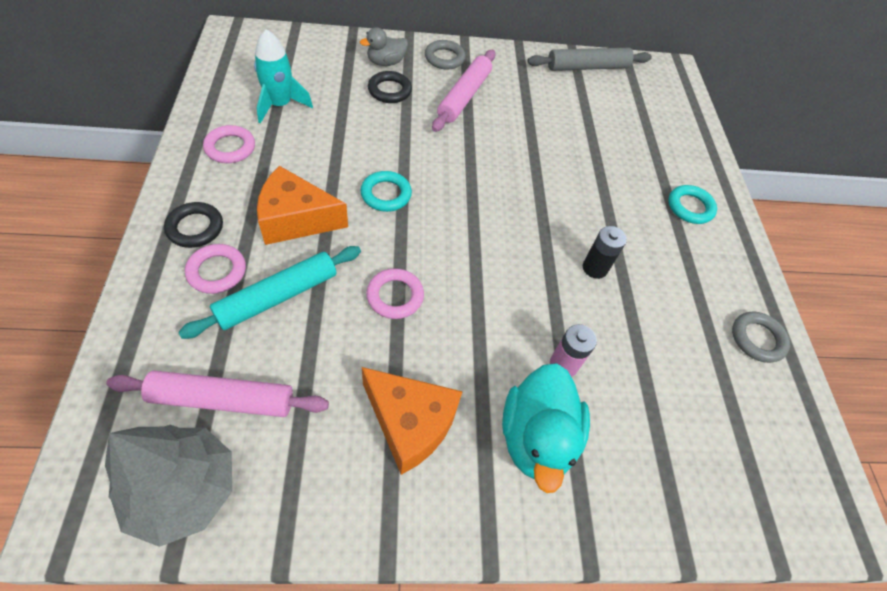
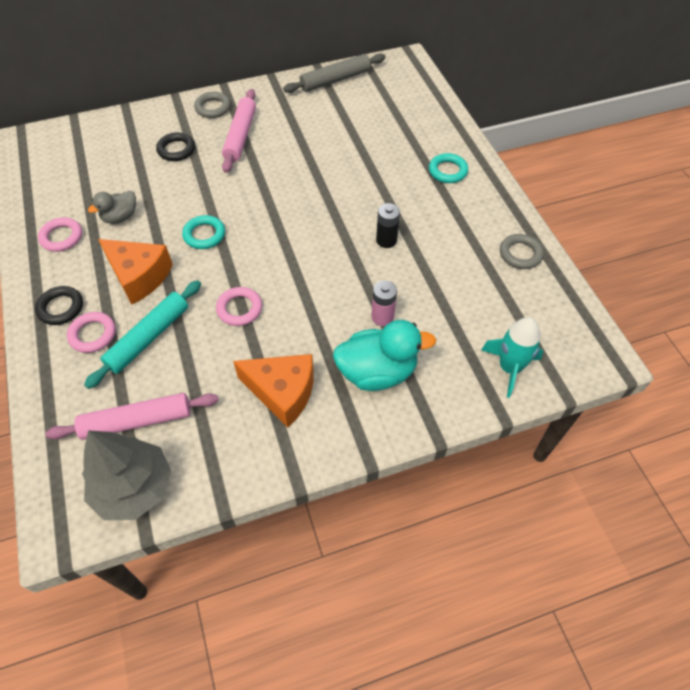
camera: 10 degrees left, 0 degrees up
(280, 105) = (88, 189): turquoise rocket -> turquoise rocket (509, 368)
(296, 219) = (139, 276): orange cheese -> orange cheese turned 135 degrees counterclockwise
(386, 62) = (164, 126): grey duck -> grey duck (120, 217)
(536, 437) = (377, 372): turquoise duck -> turquoise duck turned 90 degrees counterclockwise

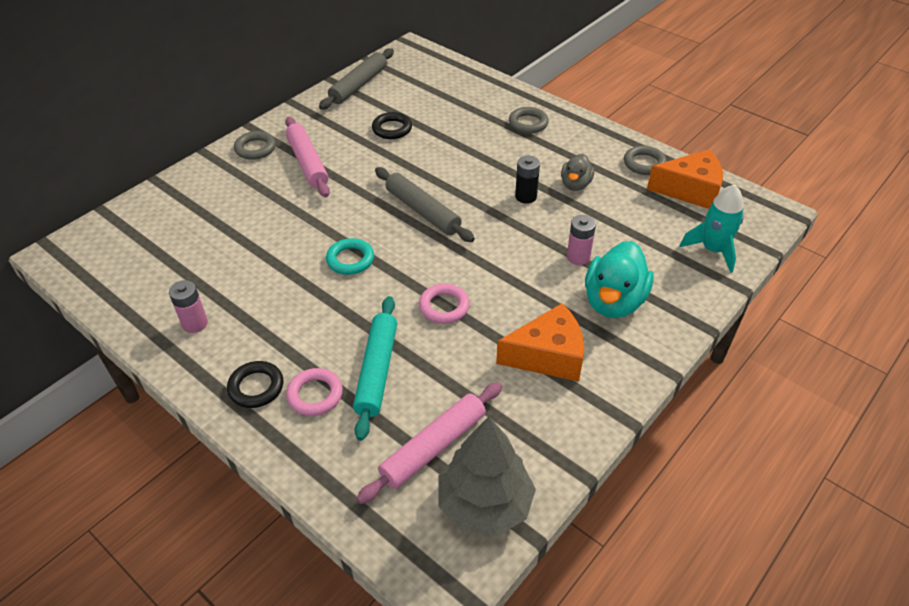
camera: 30 degrees left, 10 degrees down
(61, 237) = (195, 324): pink ring -> pink battery
(120, 217) = (245, 279): grey duck -> grey duck (575, 184)
(139, 276) = (316, 323): orange cheese -> orange cheese (690, 190)
(176, 150) = (250, 198): black ring -> black ring (392, 129)
(292, 216) = (422, 211): none -> grey rolling pin
(377, 372) = (613, 301): turquoise duck -> turquoise duck turned 150 degrees clockwise
(447, 171) = (528, 123): turquoise ring -> grey ring

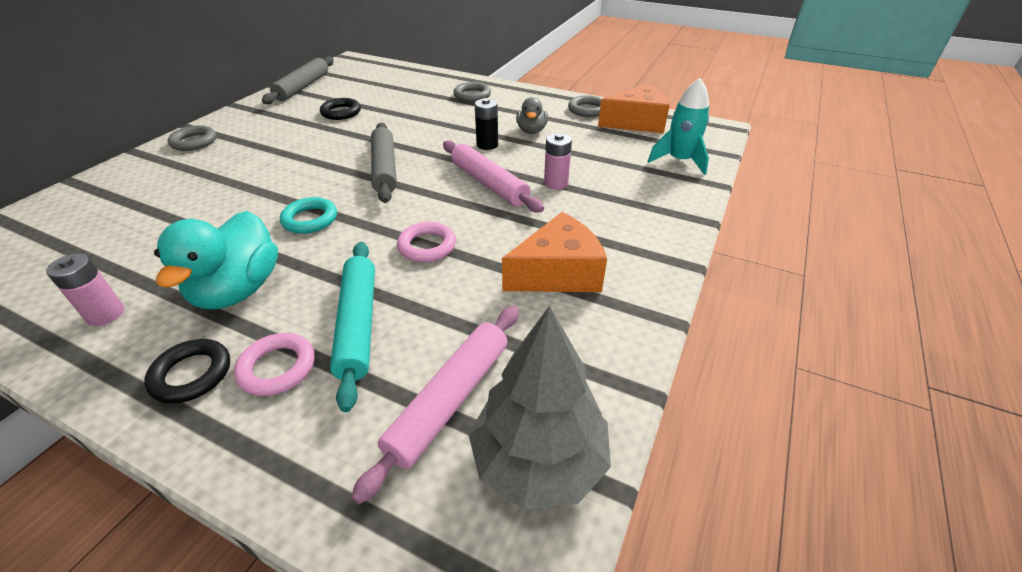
camera: 15 degrees left, 5 degrees down
(307, 163) = (253, 146): pink rolling pin -> pink rolling pin (489, 184)
(422, 211) = (385, 168): grey rolling pin -> grey rolling pin turned 45 degrees clockwise
(613, 301) = (606, 214): turquoise duck -> turquoise duck (238, 290)

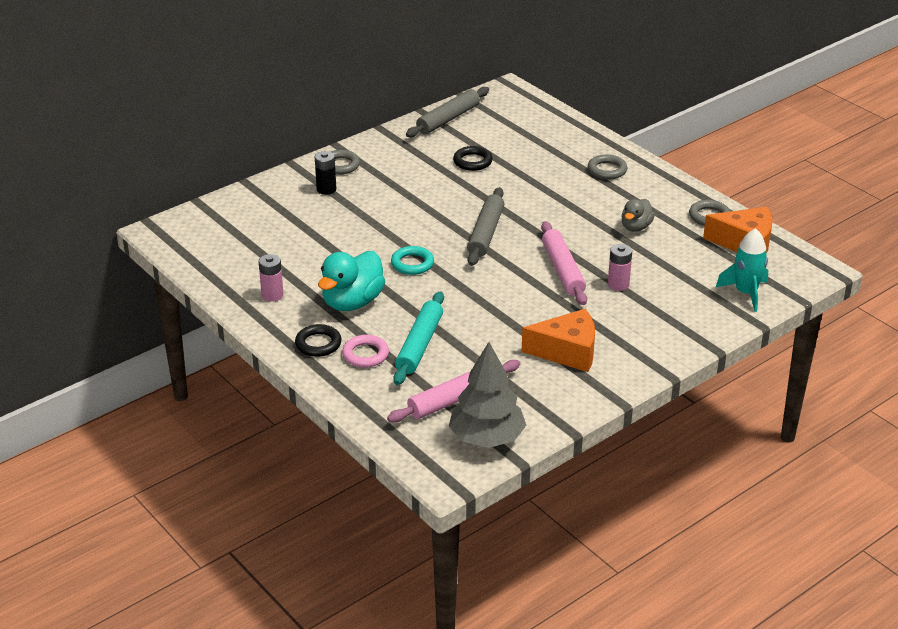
camera: 25 degrees right, 5 degrees down
(427, 246) = (487, 307): pink ring -> none
(487, 145) = (585, 232): black battery -> black battery (326, 189)

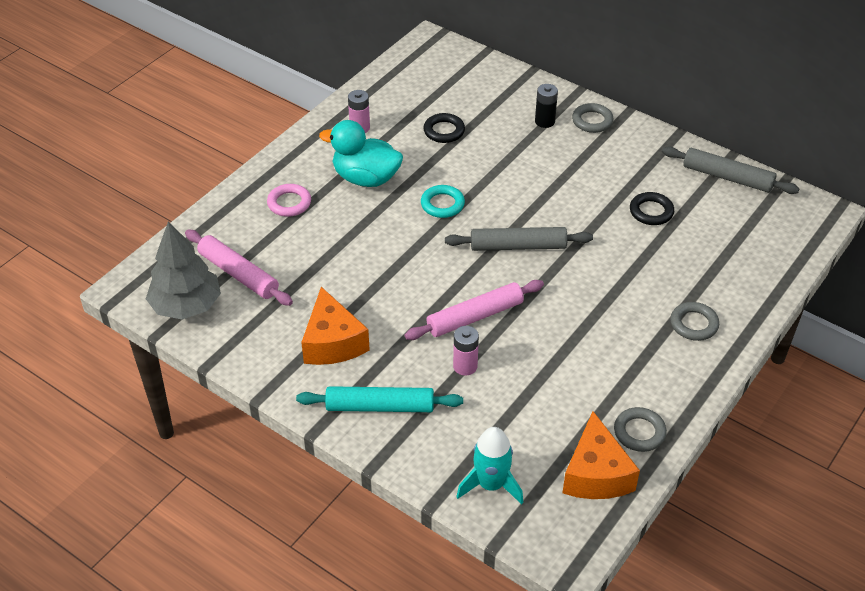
camera: 75 degrees right, 10 degrees up
(318, 344) = (296, 171): black ring -> black ring (444, 131)
(419, 345) = (313, 235): turquoise rolling pin -> turquoise rolling pin (380, 406)
(636, 227) = (585, 366): grey duck -> none

